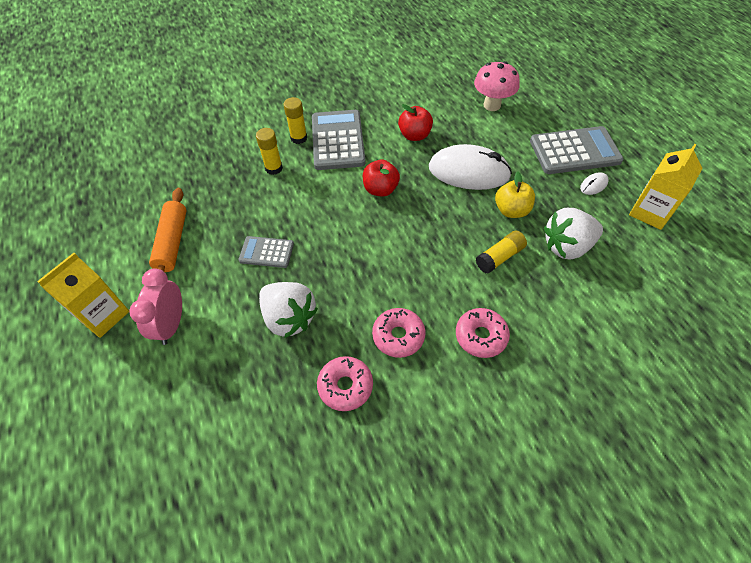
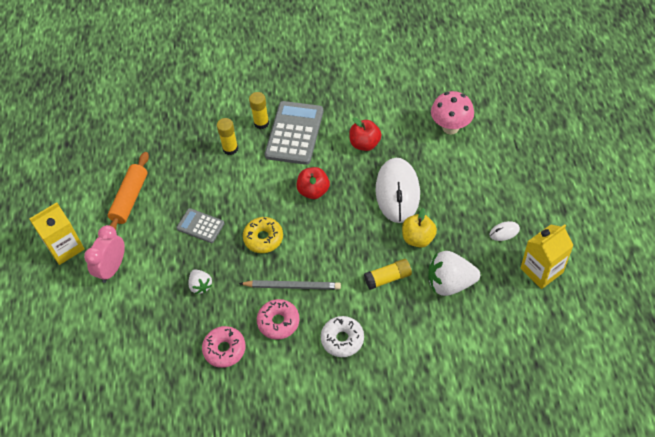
camera: 20 degrees right, 0 degrees up
(289, 318) = (200, 285): white strawberry -> white strawberry, size x0.54
(344, 249) = (263, 238): none -> yellow donut
(398, 291) = (292, 286): none -> grey pencil
(469, 172) = (397, 192): white mouse -> white mouse turned 60 degrees clockwise
(481, 336) = (342, 339): pink donut -> white donut
(574, 151) = (504, 194): grey calculator -> none

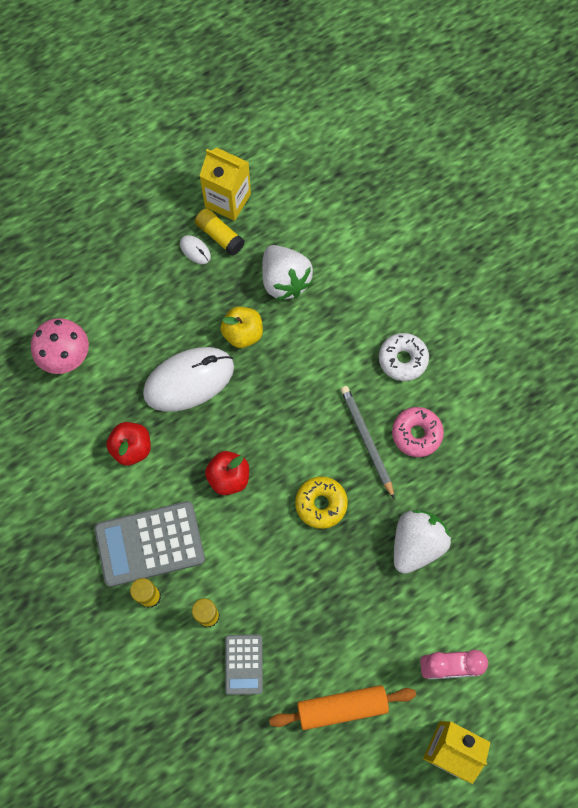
camera: 120 degrees left, 15 degrees up
(200, 226) = (339, 590): grey calculator -> grey calculator (244, 664)
(200, 285) = (416, 544): white strawberry -> white strawberry, size x1.84
(224, 349) = (476, 475): pink donut -> none
(388, 278) = (308, 344): yellow glue stick -> yellow glue stick (220, 236)

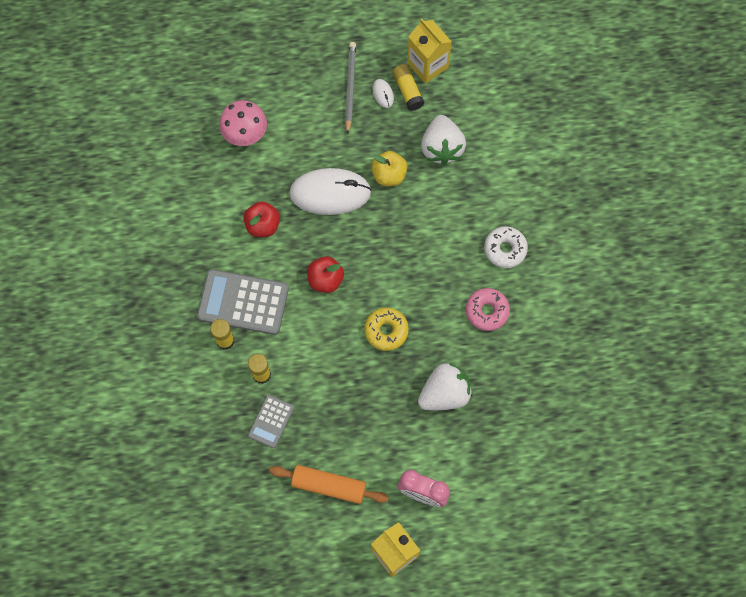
camera: 25 degrees right, 0 degrees up
(366, 440) = (445, 299): grey pencil -> grey pencil (350, 87)

